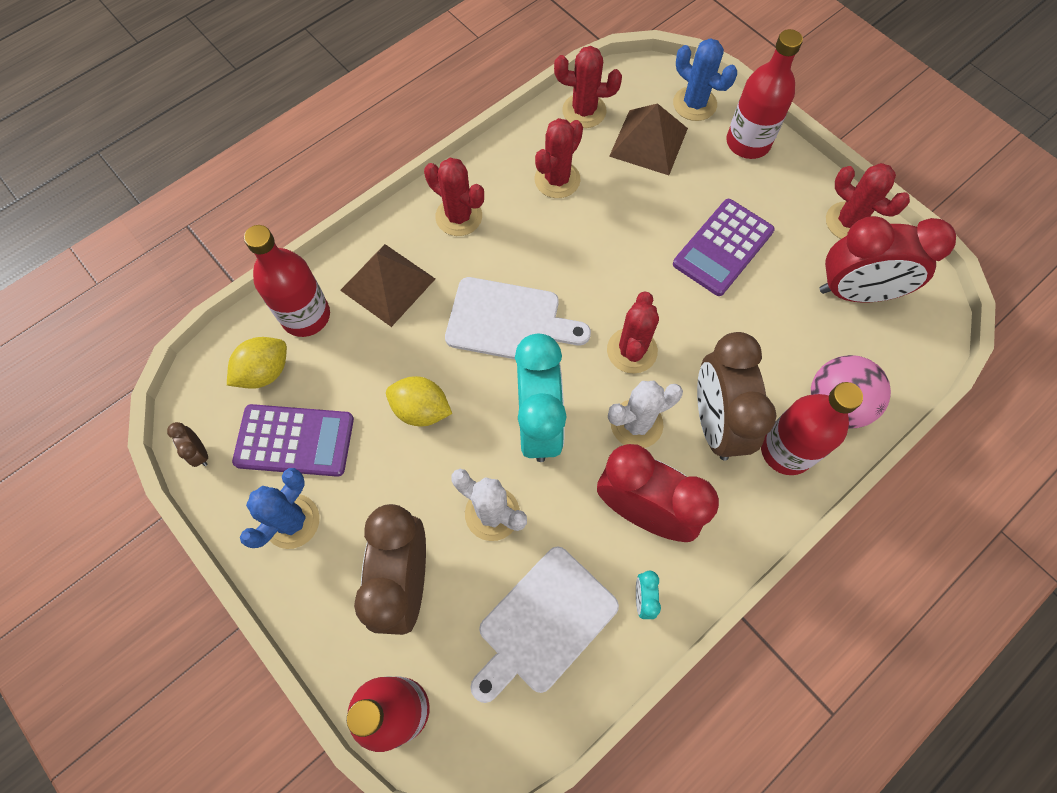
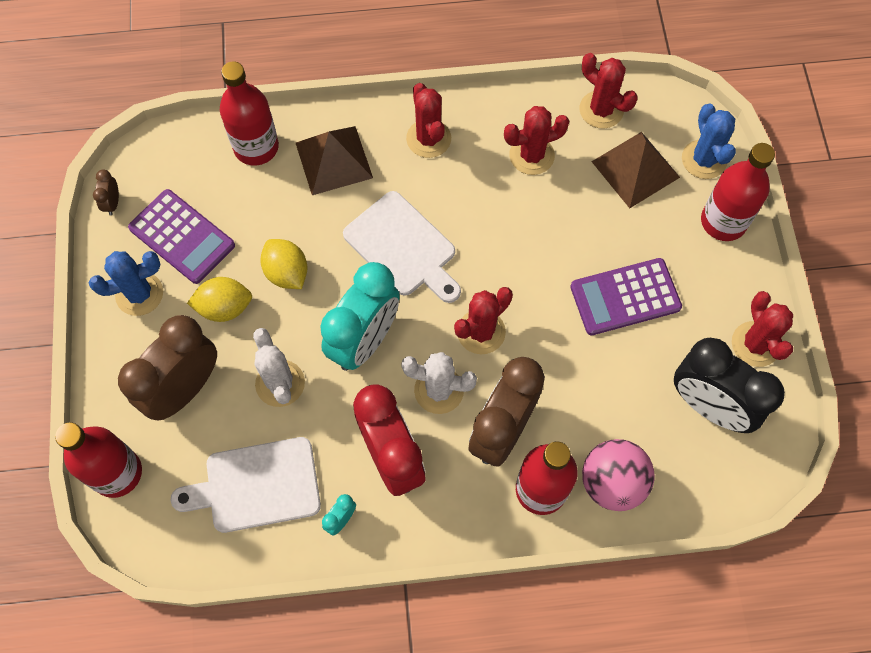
camera: 35 degrees right, 0 degrees up
(265, 372) = (197, 172): yellow lemon -> yellow lemon (224, 307)
(855, 292) = (709, 406): red clock -> black clock

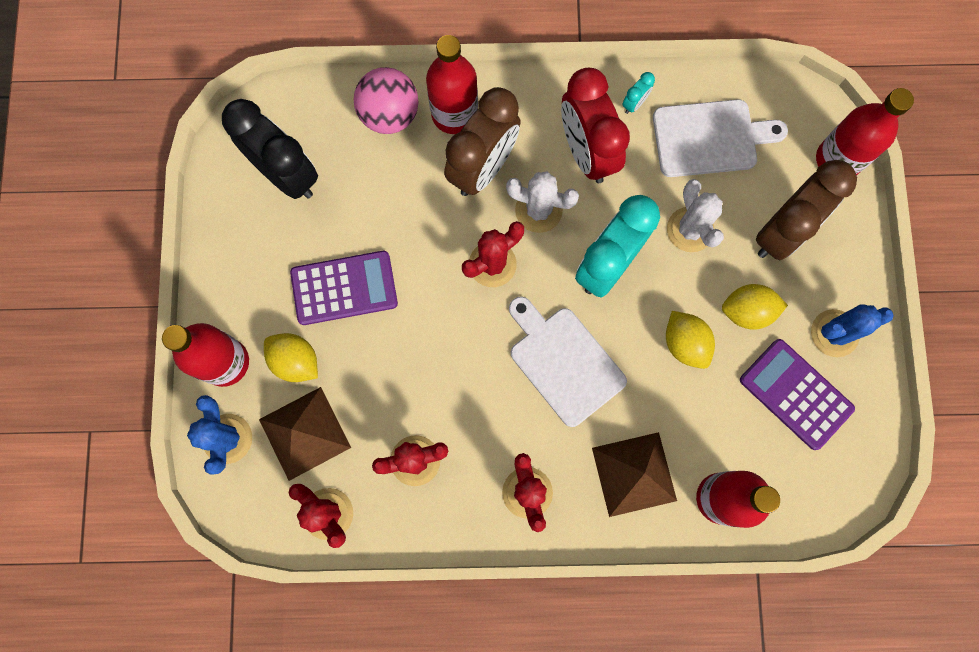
camera: 175 degrees left, 10 degrees up
(112, 203) = (873, 441): brown clock -> none
(657, 228) = (295, 361): none -> yellow lemon
(755, 344) = (227, 229): red cactus -> none

